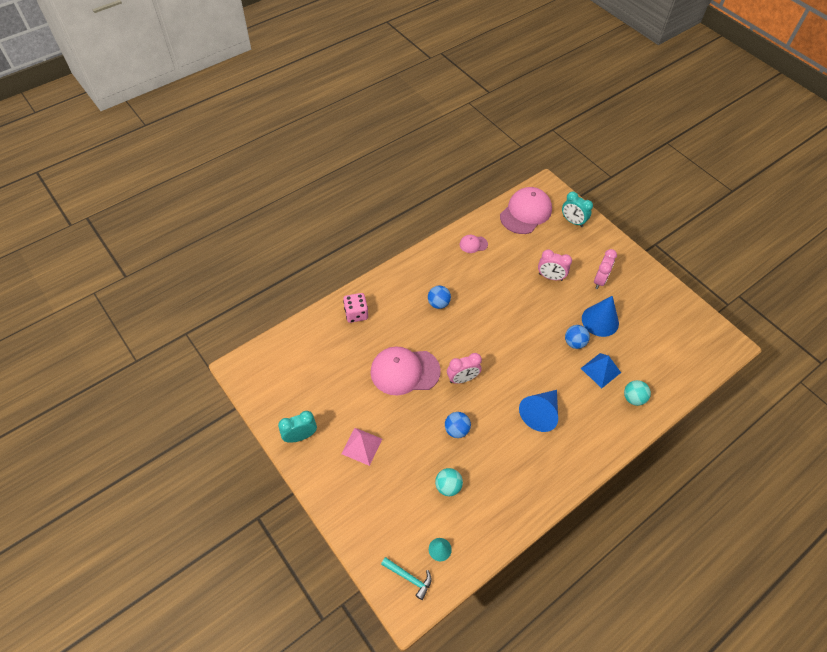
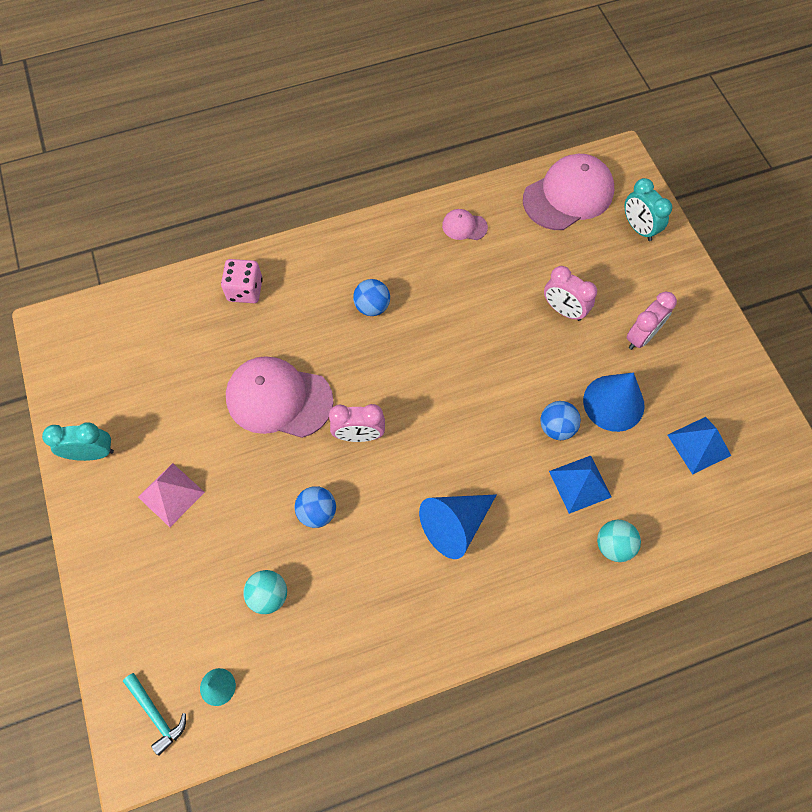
camera: 20 degrees right, 10 degrees up
(656, 331) = (699, 445): none -> blue pyramid

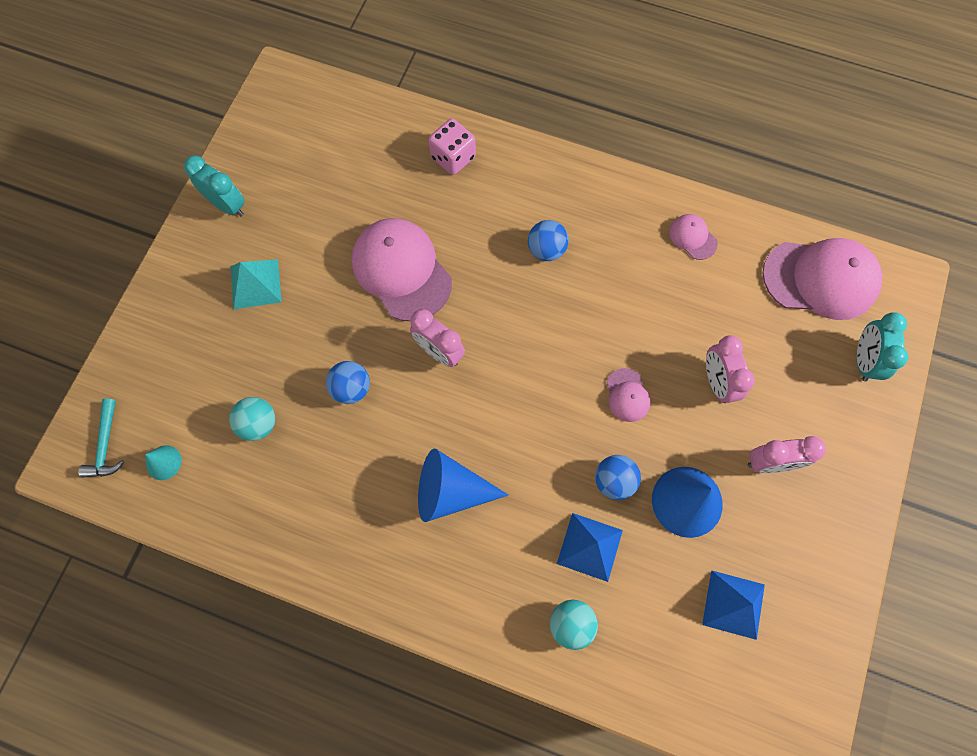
camera: 40 degrees right, 5 degrees up
(171, 494) = (255, 284): pink pyramid -> turquoise pyramid
(515, 363) = (627, 395): none -> pink cap

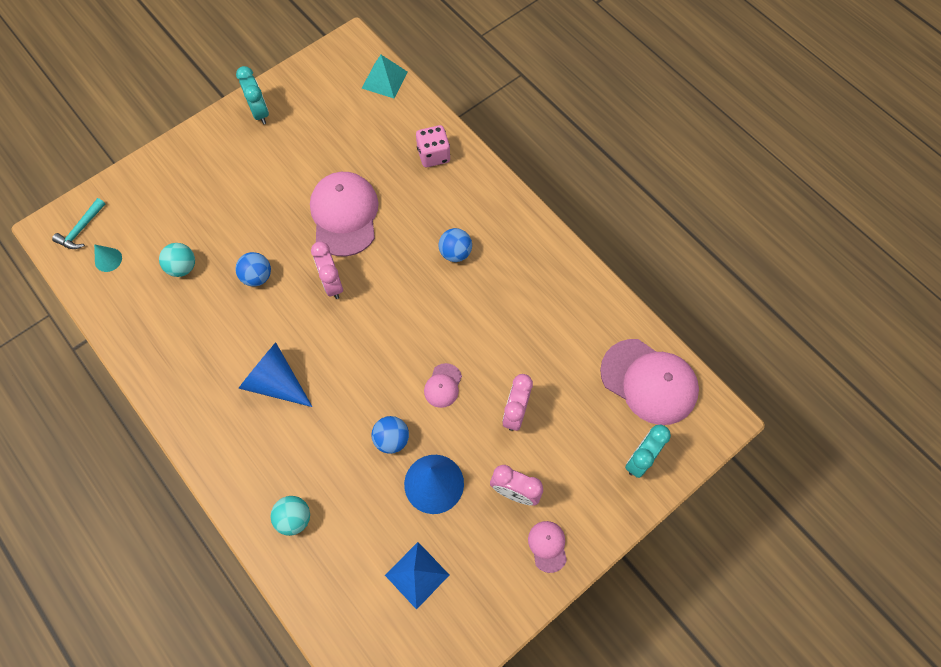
camera: 30 degrees right, 5 degrees down
(255, 284) = (243, 174): turquoise pyramid -> turquoise pyramid (384, 80)
(589, 547) = (343, 474): blue pyramid -> none
(692, 237) = (570, 300): pink cap -> pink cap (547, 546)

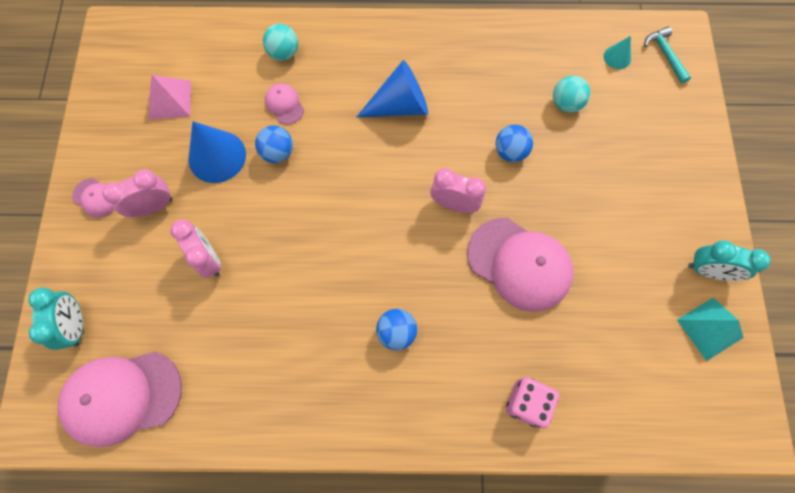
camera: 130 degrees right, 5 degrees up
(384, 80) = (670, 430): turquoise pyramid -> turquoise pyramid (710, 328)
(417, 575) = (169, 100): blue pyramid -> pink pyramid
(443, 385) = (284, 222): pink cap -> pink cap (284, 104)

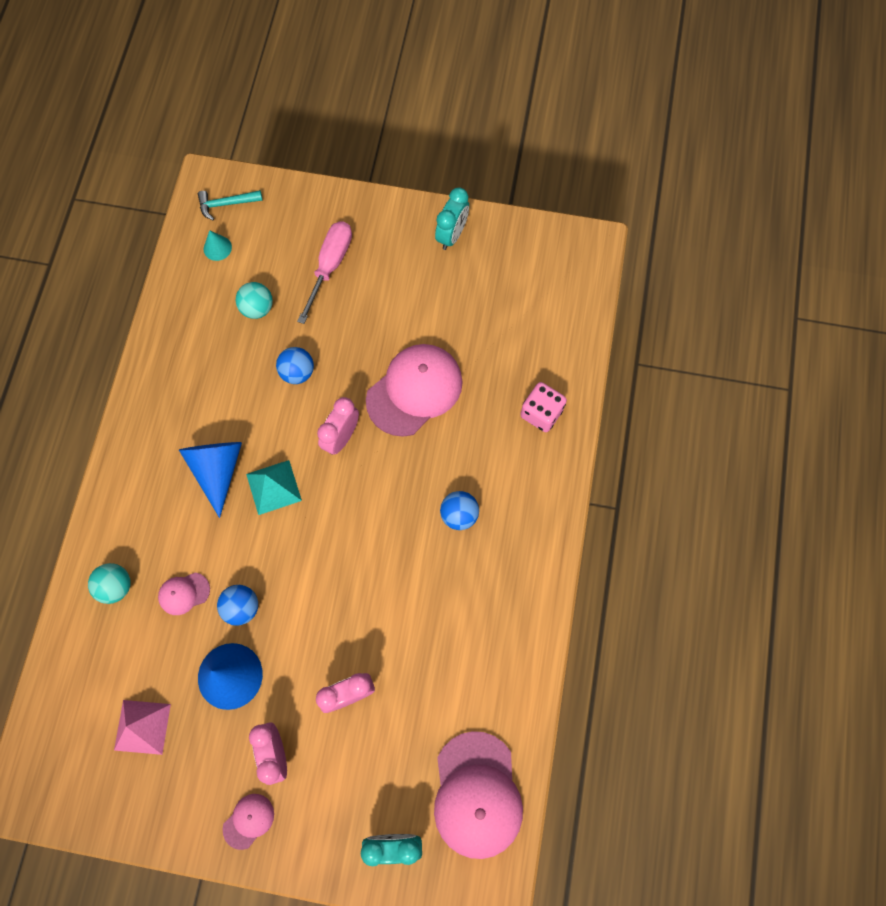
camera: 80 degrees left, 0 degrees up
(631, 158) = (330, 266): none -> pink screwdriver
(710, 328) = (502, 249): turquoise pyramid -> turquoise pyramid (274, 487)

